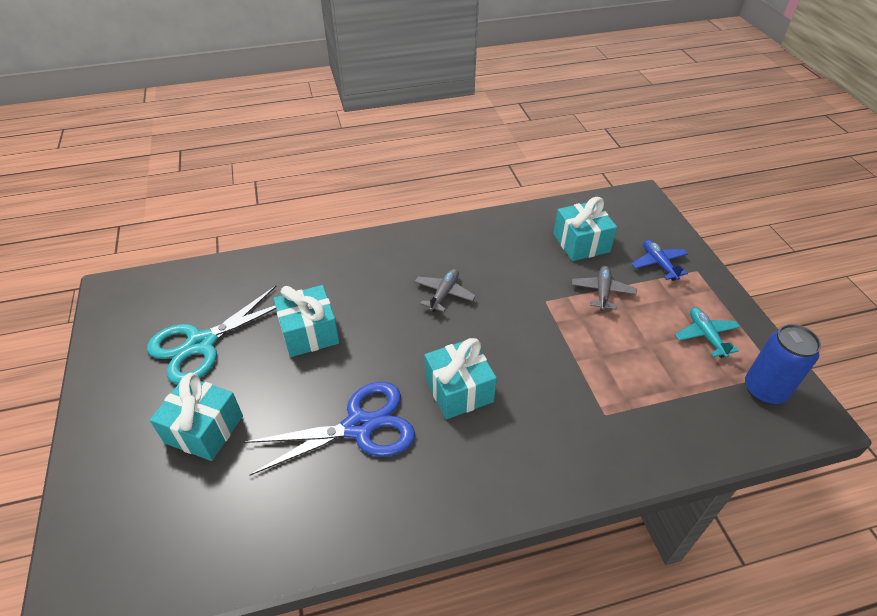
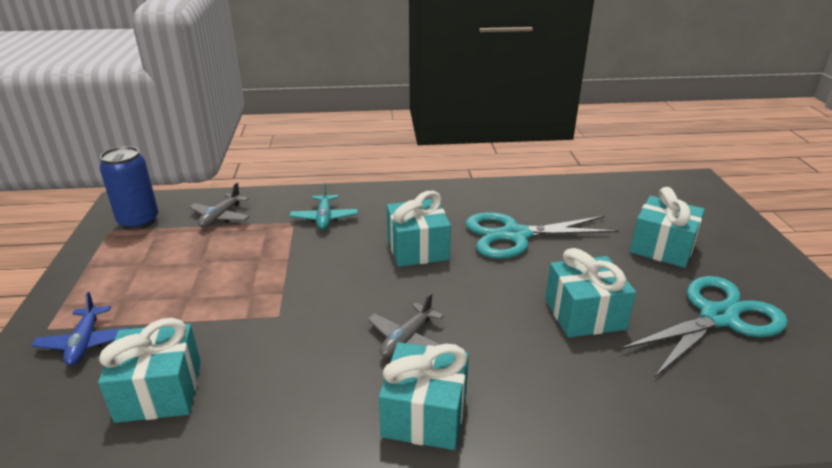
camera: 170 degrees left, 15 degrees down
(360, 426) = (515, 235): blue scissors -> turquoise scissors
(421, 250) = (425, 414): none -> turquoise gift
(602, 292) = (198, 317): grey plane -> grey plane (221, 217)
(706, 336) = (135, 262): turquoise plane -> turquoise plane (324, 218)

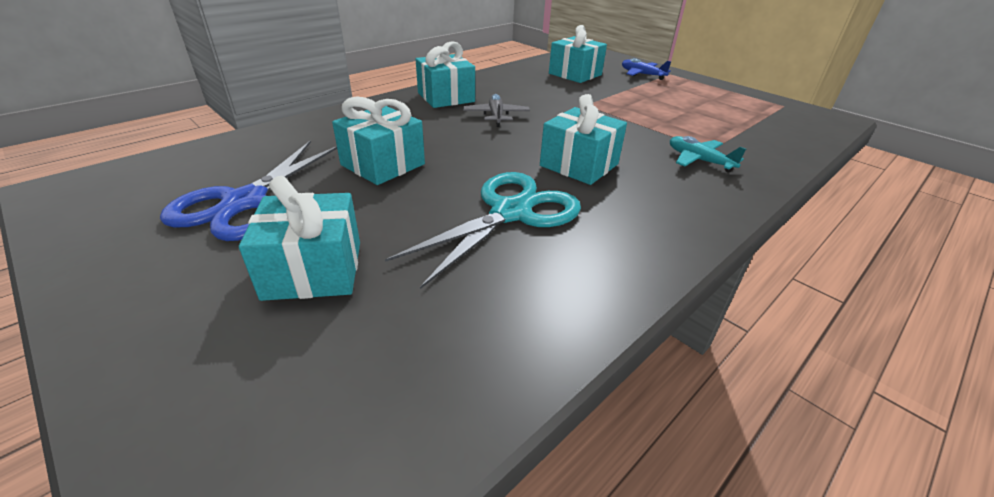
camera: 140 degrees right, 5 degrees up
(139, 221) = (789, 114): blue can -> none
(221, 217) = (760, 133): grey plane -> none
(718, 317) = (245, 202): turquoise scissors -> blue scissors

